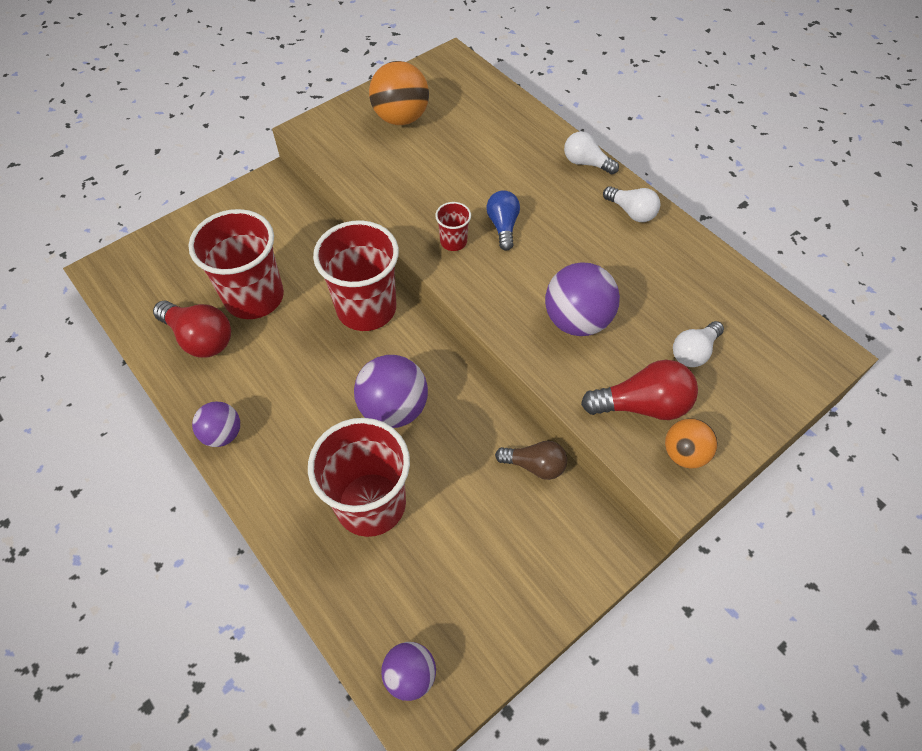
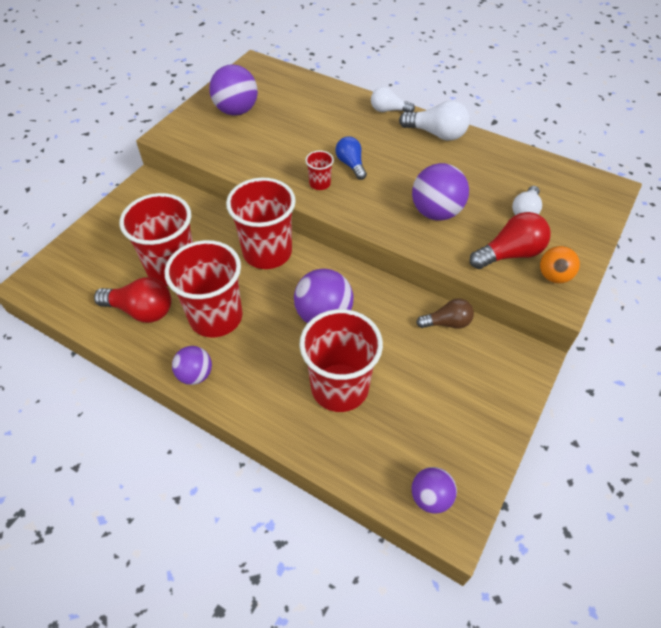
camera: 20 degrees left, 5 degrees down
(274, 371) = (216, 317): none -> red cup
(401, 118) = (236, 111): orange ball -> purple ball
(631, 212) = (436, 134): white light bulb -> white light bulb, size x1.51

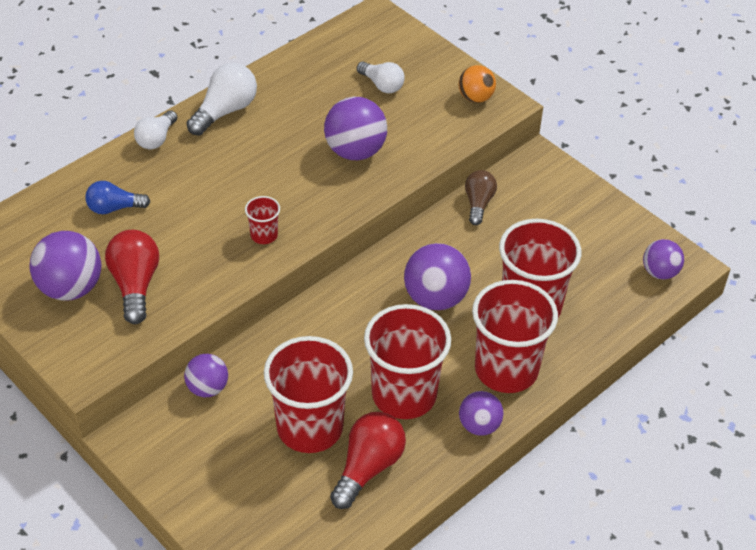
camera: 75 degrees left, 5 degrees down
(195, 207) = (207, 388): none -> purple ball
(267, 252) = (321, 328): red cup -> red cup (506, 369)
(351, 164) = (243, 199): blue light bulb -> blue light bulb (114, 208)
(509, 254) = (436, 117): red light bulb -> red light bulb (135, 285)

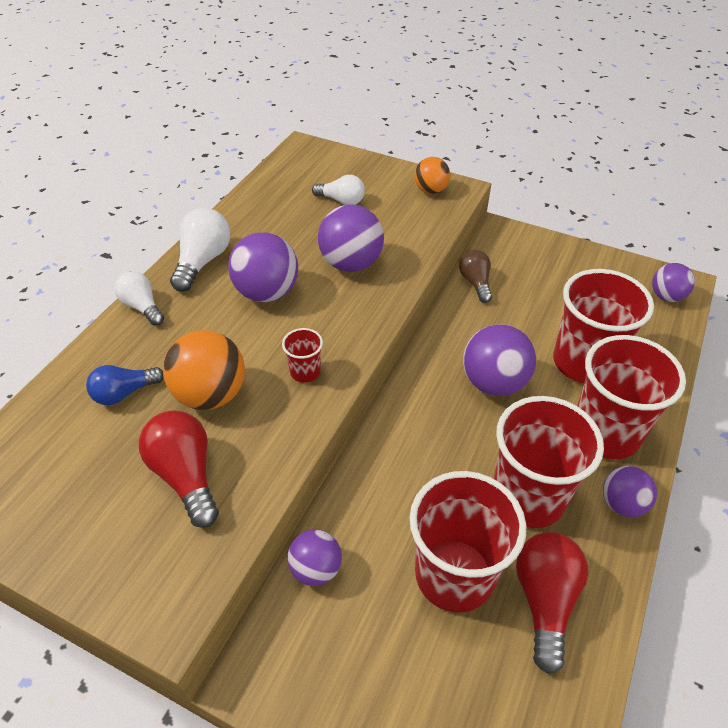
camera: 20 degrees left, 0 degrees up
(71, 288) = (107, 506): purple ball -> purple ball (267, 292)
(156, 139) = (142, 307): white light bulb -> white light bulb turned 135 degrees clockwise
(180, 230) = (211, 394): none -> orange ball

